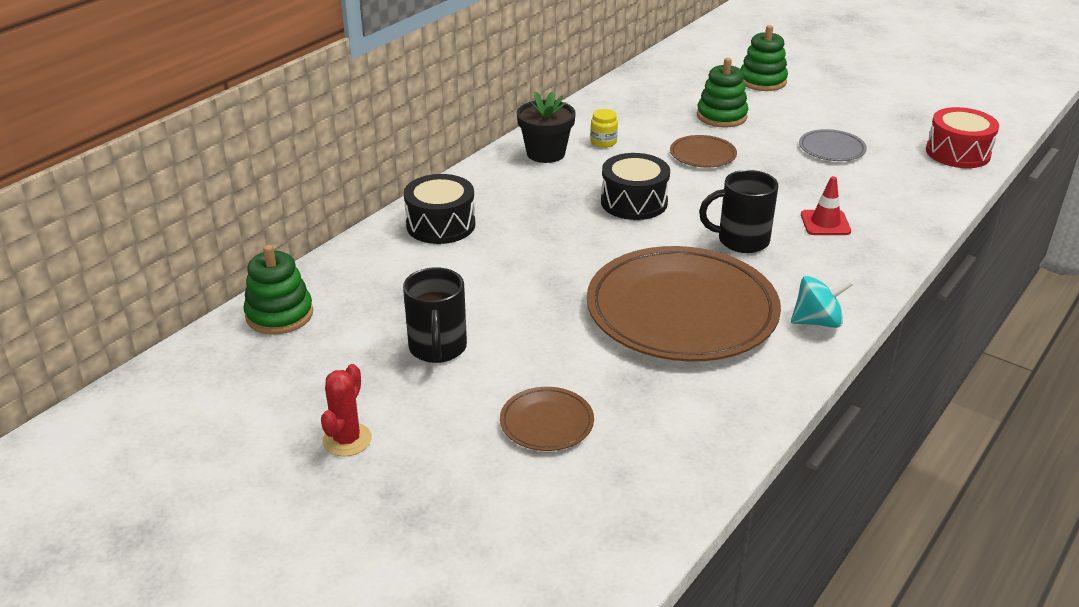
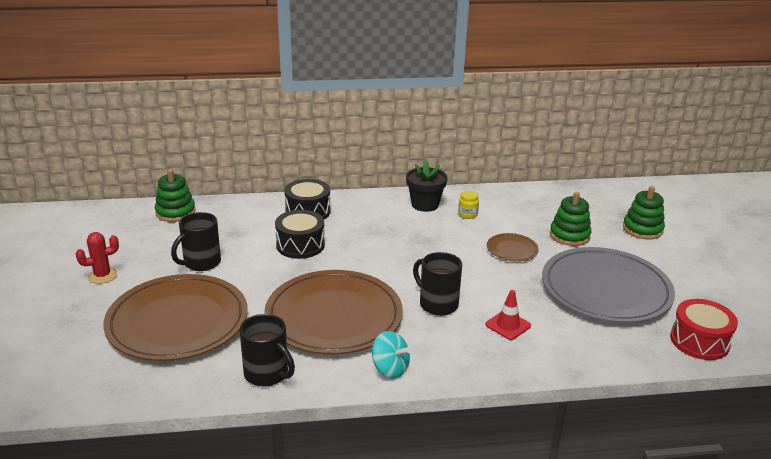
camera: 45 degrees right, 5 degrees down
(546, 422) = (177, 322): brown plate -> brown plate, size x2.32
(634, 202) = (420, 252): black drum -> black drum (300, 245)
(735, 403) = (267, 374): none -> black mug
(831, 148) = (605, 289): grey plate -> grey plate, size x2.32

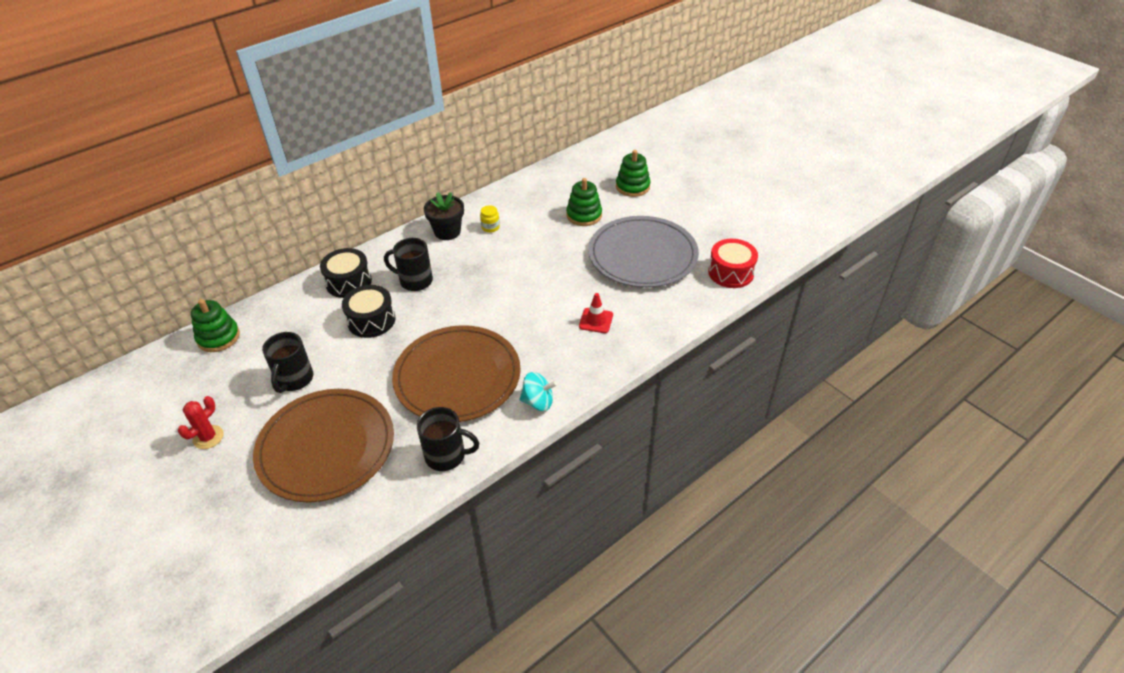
camera: 30 degrees left, 15 degrees up
(437, 304) = (530, 326): black mug -> black mug (415, 281)
(512, 249) = (550, 248): brown plate -> none

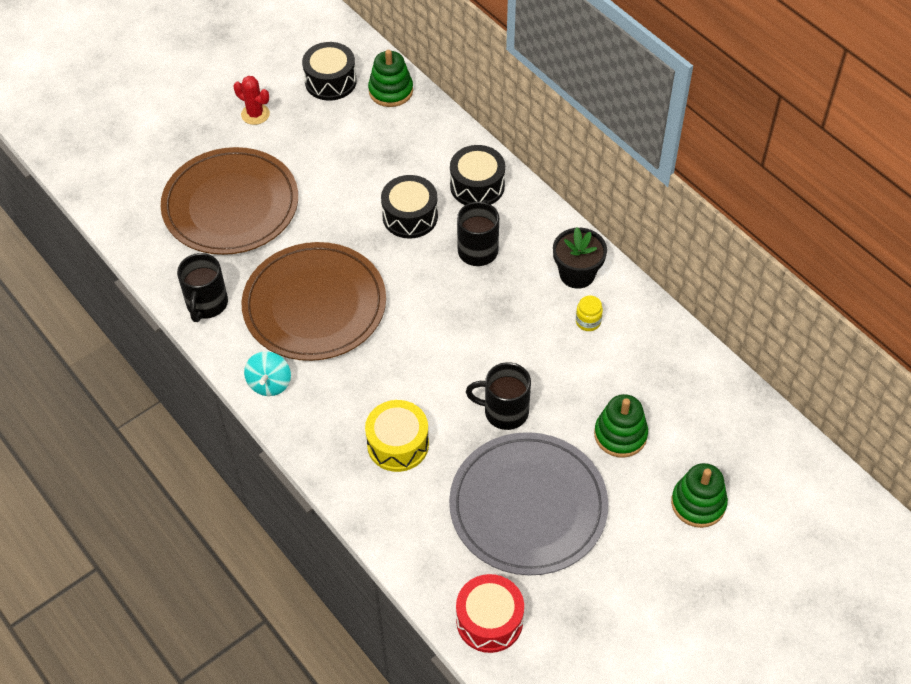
camera: 90 degrees right, 10 degrees up
(187, 380) = (330, 81): none -> black drum
(294, 379) = (324, 164): black mug -> black mug (504, 411)
(596, 320) = (398, 444): red traffic cone -> yellow drum

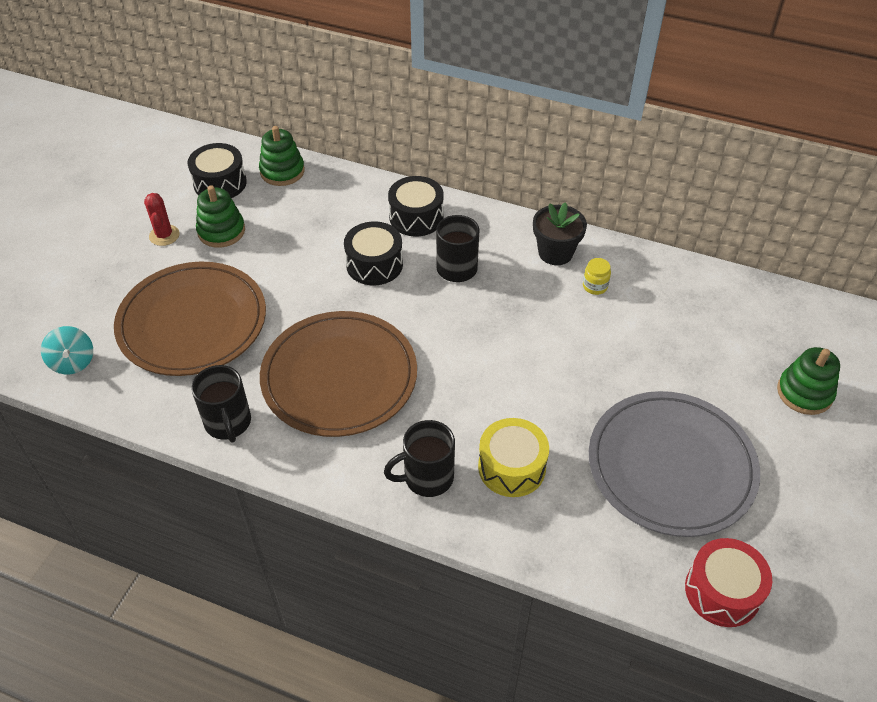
camera: 30 degrees left, 5 degrees down
(255, 114) = (164, 235): red cactus -> red cactus turned 75 degrees clockwise
(269, 383) = (345, 469): turquoise spinning top -> turquoise spinning top (73, 362)
(504, 411) = (584, 392): black mug -> black mug (427, 477)
(620, 435) = (696, 366): green stacking toy -> green stacking toy (221, 231)

